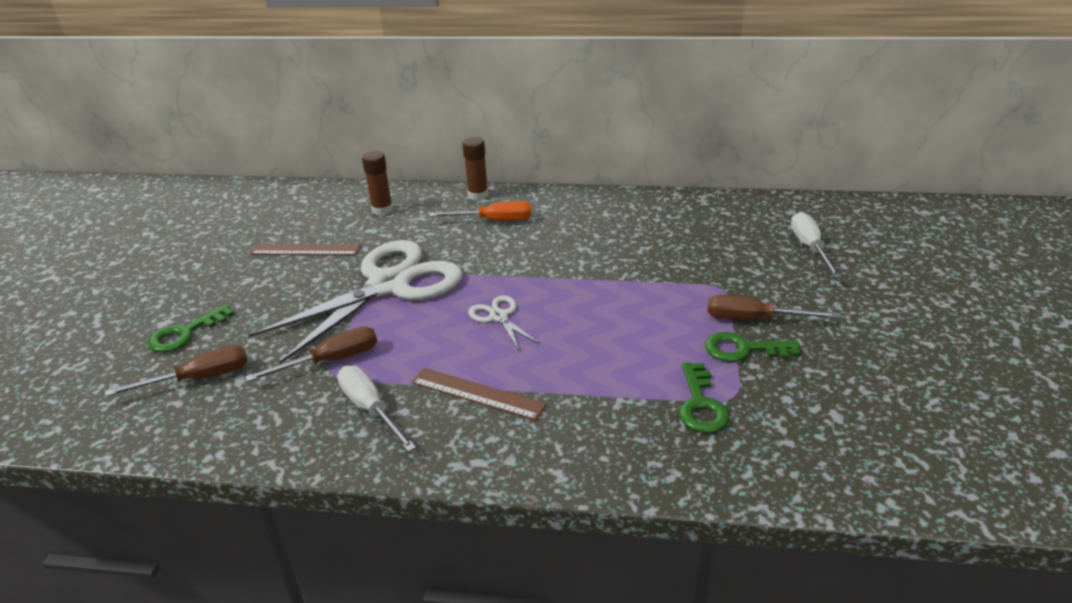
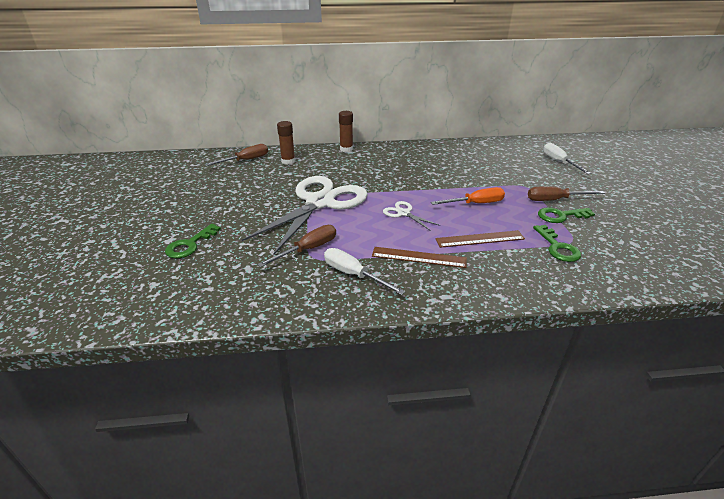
camera: 15 degrees left, 0 degrees up
(199, 378) = (218, 271): brown screwdriver -> brown screwdriver (246, 160)
(305, 250) = (249, 188): brown ruler -> brown ruler (480, 239)
(494, 220) = (365, 162): orange screwdriver -> orange screwdriver (475, 204)

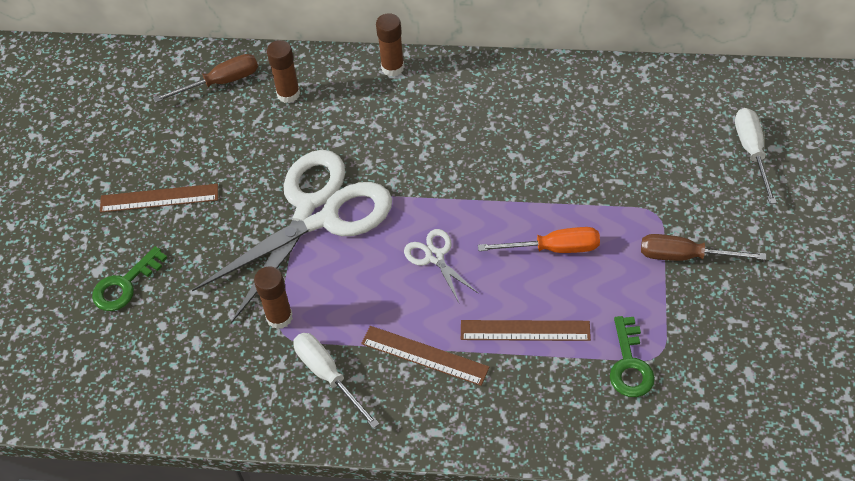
camera: 15 degrees right, 20 degrees up
(212, 205) = (159, 198): none -> brown ruler
(308, 249) = (279, 317): brown screwdriver -> brown glue stick
(560, 216) = (672, 296): green key -> none

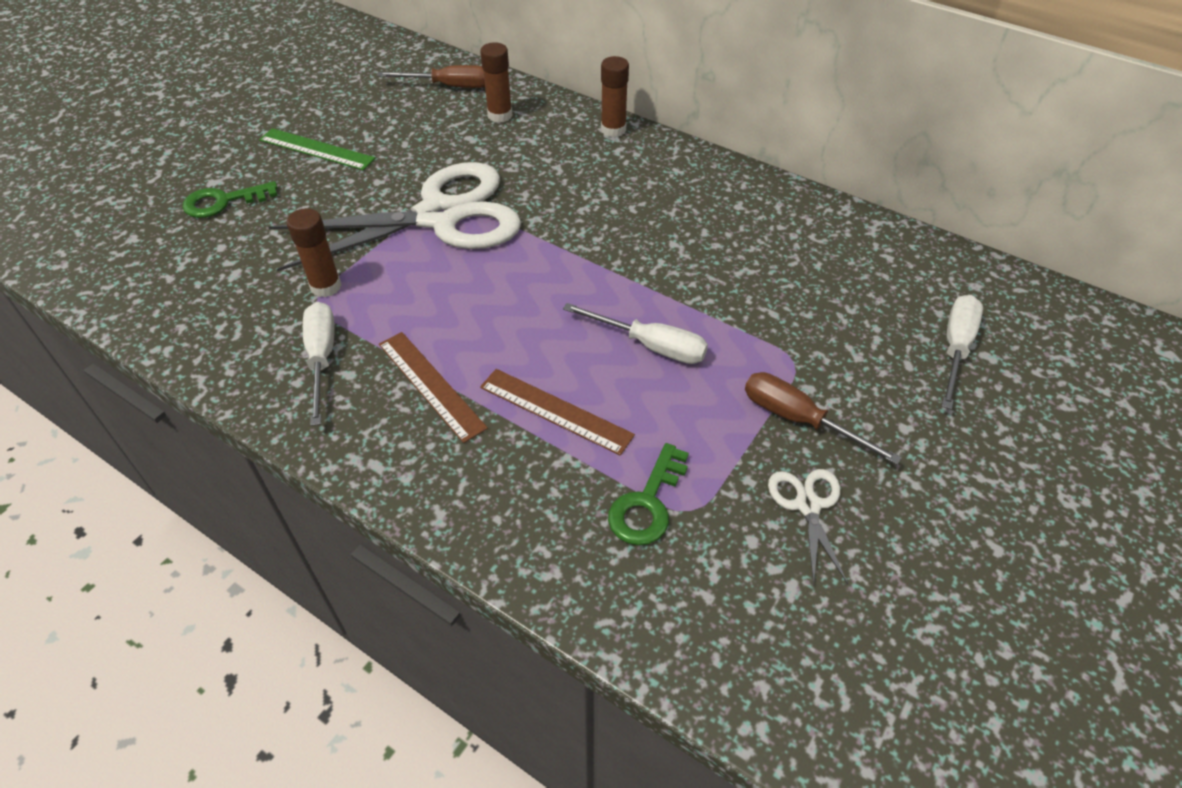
camera: 25 degrees right, 5 degrees down
(159, 198) = (316, 149): brown ruler -> green ruler
(435, 256) = (519, 299): white scissors -> white scissors (808, 505)
(554, 248) = (650, 346): orange screwdriver -> white screwdriver

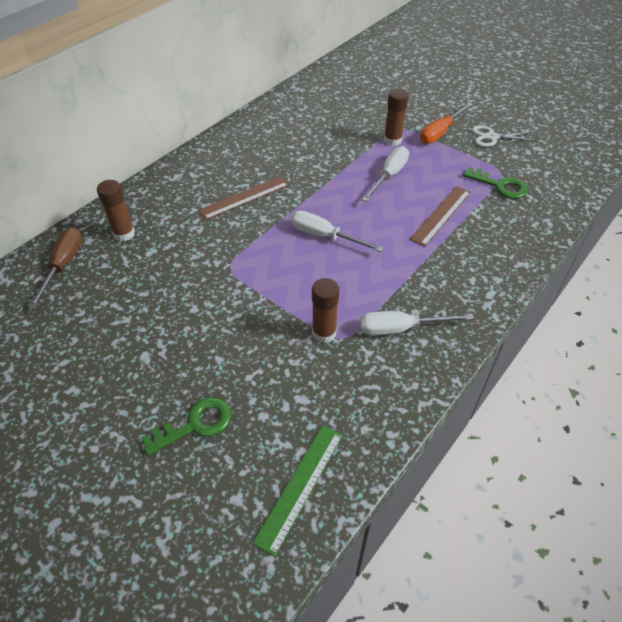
camera: 85 degrees left, 0 degrees up
(223, 202) = (195, 424): green key -> green key turned 105 degrees counterclockwise
(316, 149) = (131, 357): green ruler -> green ruler (300, 486)
(431, 385) = (423, 269): brown ruler -> brown ruler (244, 198)
(440, 216) = (250, 268): white scissors -> none
(613, 130) = (168, 175): brown glue stick -> brown glue stick (392, 140)
(798, 419) = (440, 132): brown screwdriver -> orange screwdriver
(955, 348) = (391, 81): white screwdriver -> white screwdriver (324, 236)

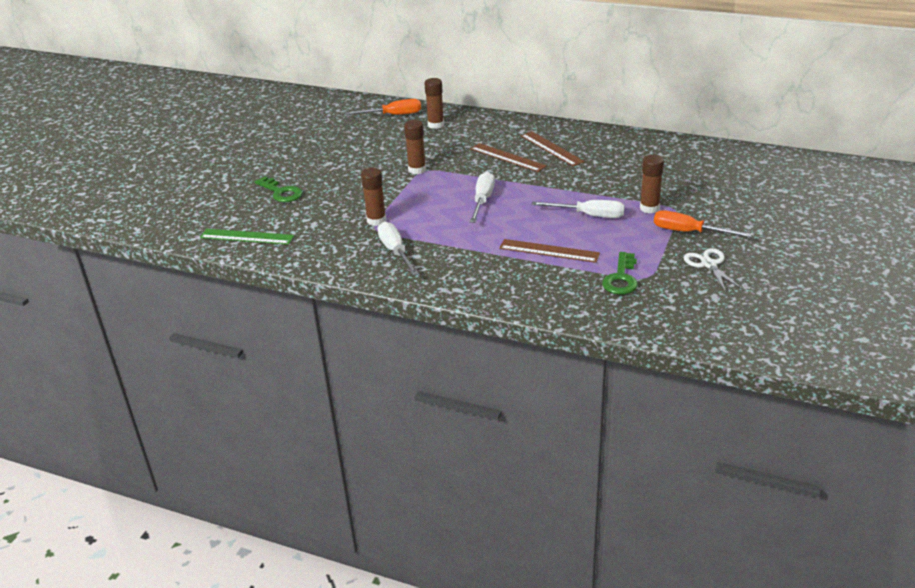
camera: 75 degrees right, 15 degrees down
(63, 265) = (393, 115): brown screwdriver -> orange screwdriver
(224, 273) = (417, 170): none -> brown glue stick
(247, 165) = (551, 148): none -> brown ruler

